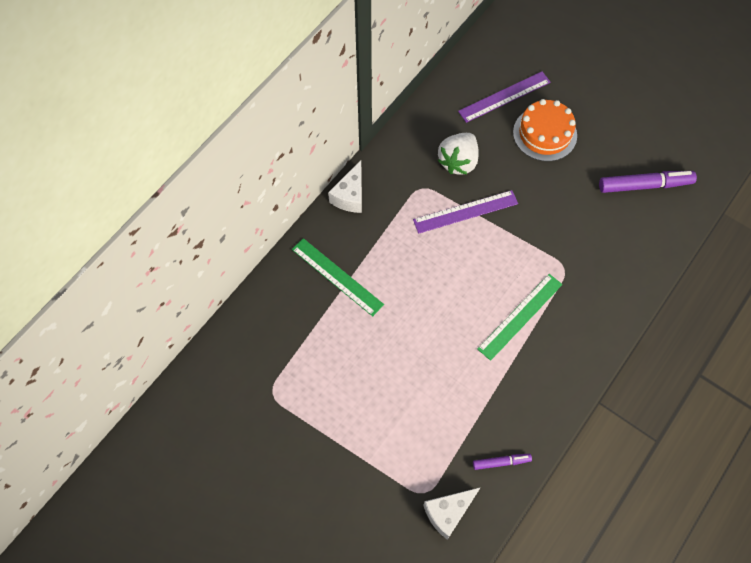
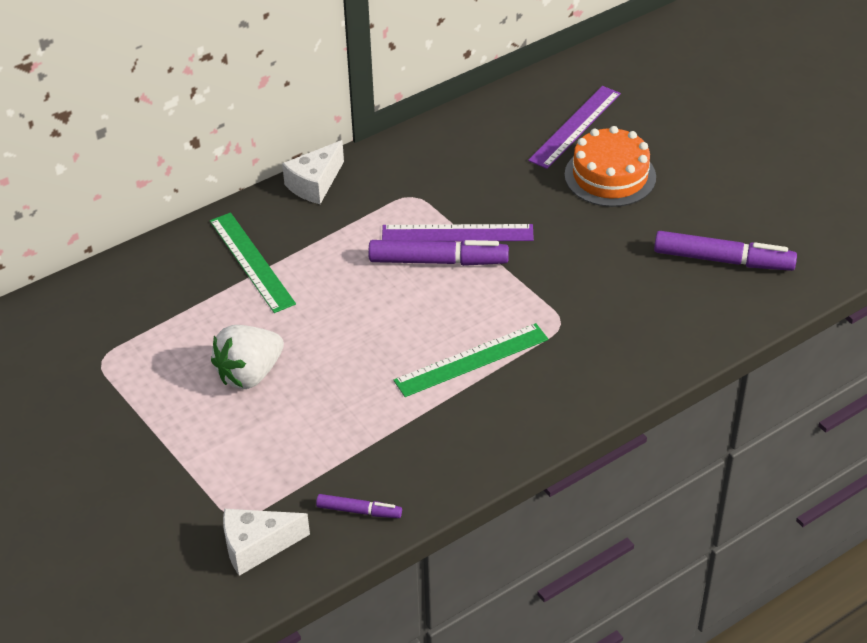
camera: 20 degrees right, 20 degrees down
(458, 162) = (476, 180): white strawberry -> white strawberry (250, 374)
(463, 239) = (438, 261): none -> purple marker
(504, 97) = (575, 126): purple ruler -> purple ruler turned 45 degrees counterclockwise

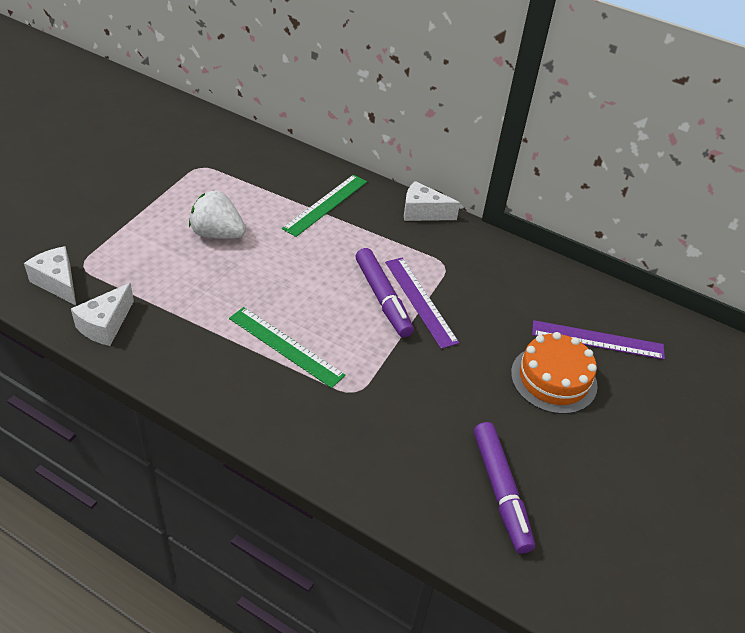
camera: 60 degrees right, 0 degrees up
(359, 511) = (105, 325): purple marker -> white cheese

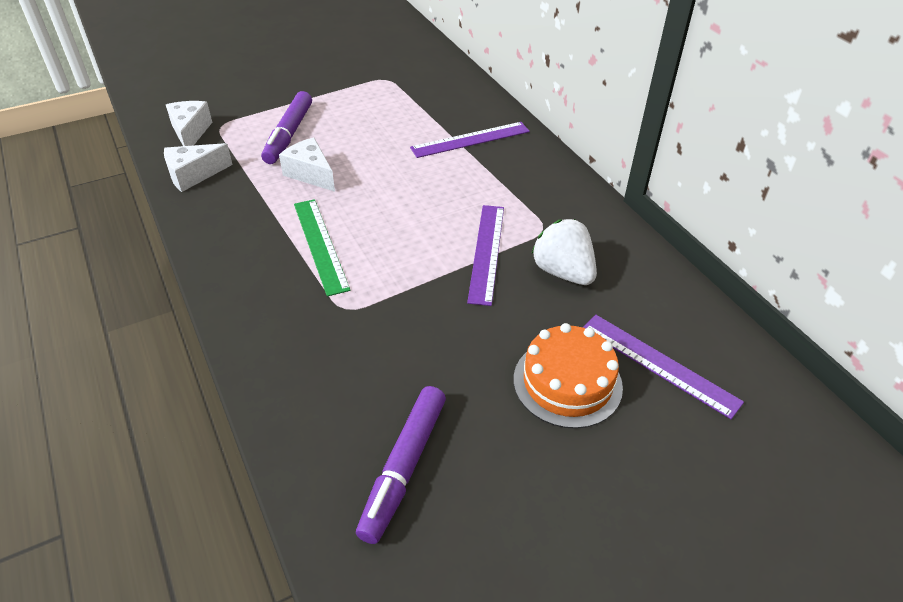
camera: 35 degrees right, 0 degrees up
(217, 234) = (349, 135): white strawberry -> white strawberry (563, 272)
(325, 204) = (470, 139): green ruler -> purple ruler
(382, 298) = (450, 237): purple marker -> purple marker (288, 135)
(423, 212) = (563, 174): white cheese -> white cheese (310, 174)

